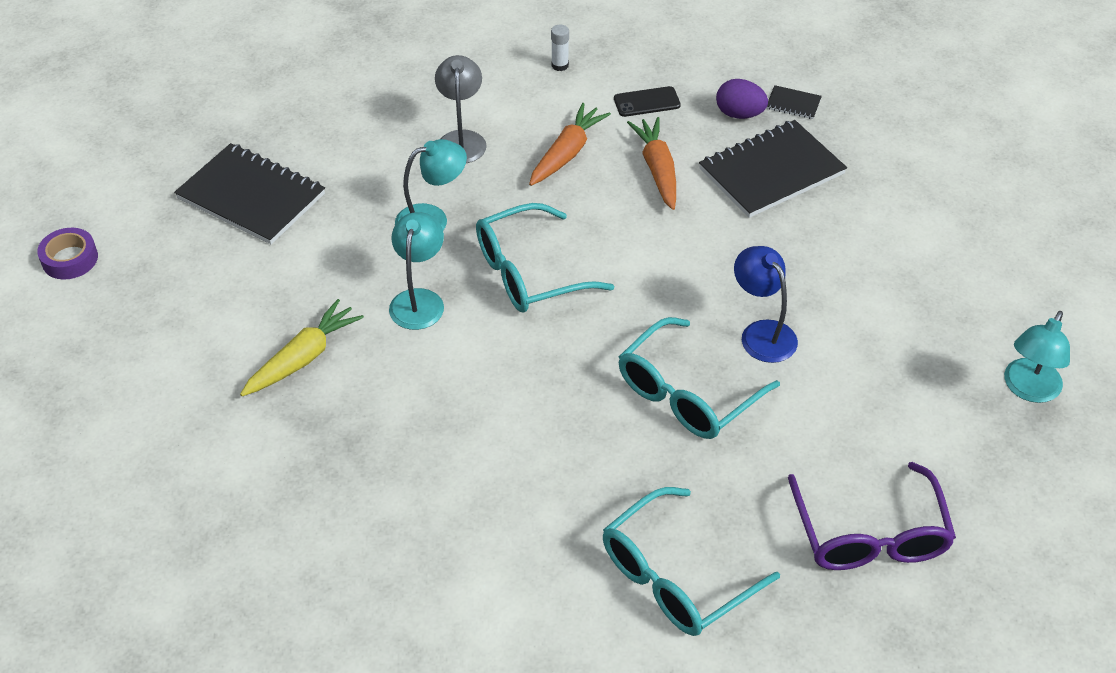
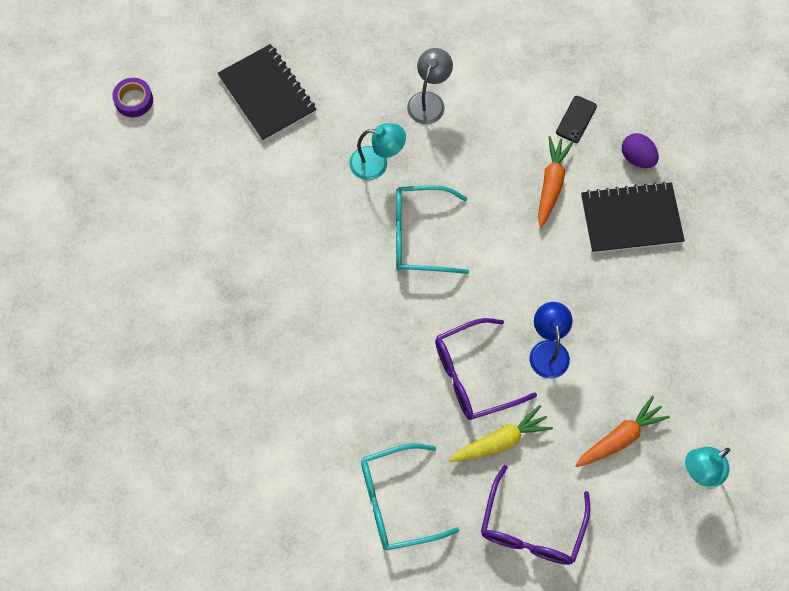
camera: 25 degrees right, 20 degrees up
(303, 358) = (246, 242): yellow carrot -> yellow carrot (500, 441)
(419, 300) = (338, 227): turquoise lamp -> none
(560, 65) = (531, 59): white glue stick -> none
(567, 153) = (495, 143): orange carrot -> orange carrot (620, 437)
(647, 102) = (576, 119): black phone -> black phone turned 75 degrees counterclockwise
(687, 393) = (474, 375): turquoise glasses -> purple glasses
(793, 104) = (682, 164): black notebook -> none

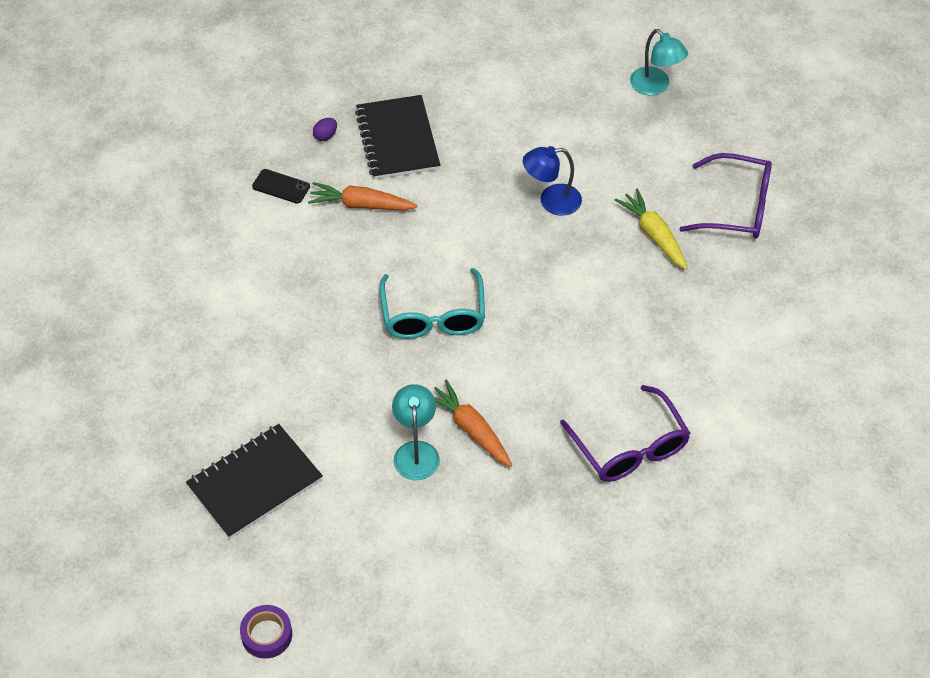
camera: 95 degrees left, 15 degrees down
(377, 163) = (345, 362): turquoise lamp -> turquoise lamp (416, 451)
(397, 501) = (734, 315): turquoise glasses -> none
(429, 101) = (261, 318): grey lamp -> none
(474, 375) = (588, 260): purple glasses -> purple glasses (629, 447)
(620, 437) = (633, 144): orange carrot -> orange carrot (471, 429)
(637, 158) = (325, 136): purple egg -> purple egg, size x0.64

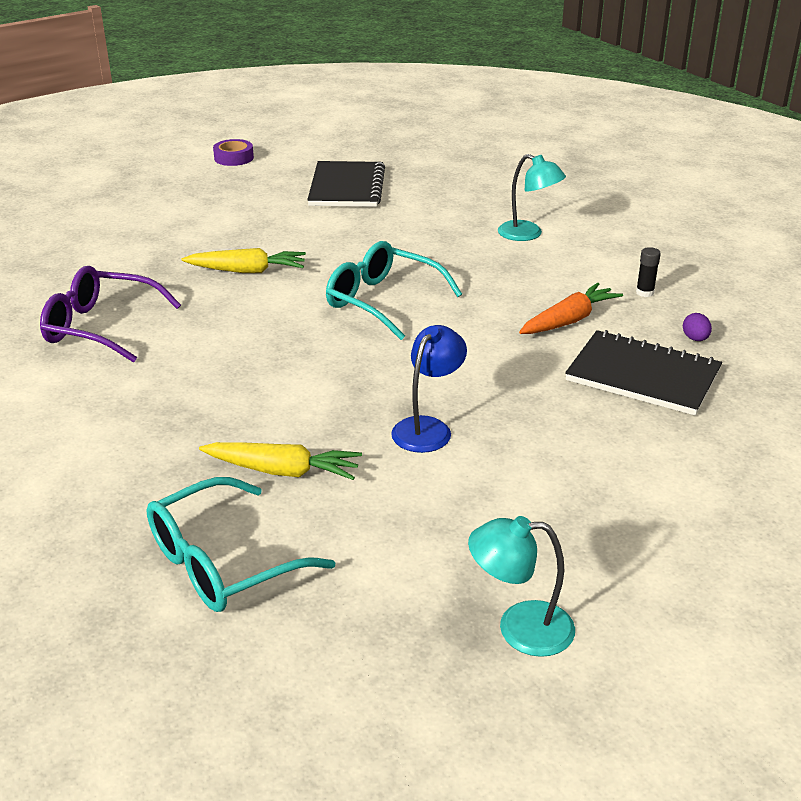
camera: 130 degrees right, 20 degrees down
(281, 186) = (644, 292): black phone -> black glue stick
(416, 451) = (269, 244): turquoise lamp -> turquoise lamp (528, 234)
(471, 429) = (247, 271): orange carrot -> yellow carrot
(736, 207) = (223, 562): purple glasses -> turquoise glasses

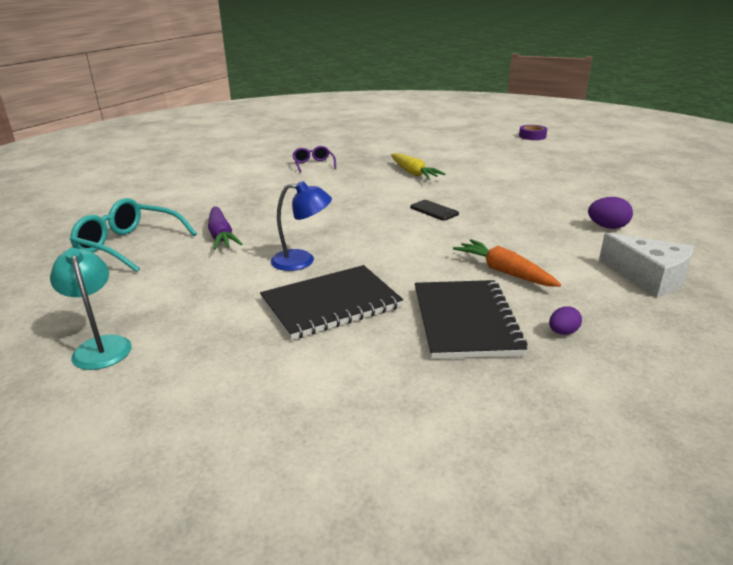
camera: 60 degrees right, 5 degrees down
(101, 327) = (313, 164): purple glasses -> purple glasses, size x0.58
(282, 471) = (221, 236): yellow carrot -> purple carrot
(346, 187) = (556, 165): black notebook -> black notebook (331, 304)
(383, 301) = (434, 211): turquoise glasses -> black phone
(528, 234) = (607, 227): turquoise lamp -> purple egg
(569, 320) = (504, 272): orange carrot -> orange carrot turned 150 degrees counterclockwise
(638, 263) = (648, 277): none -> white cheese
(644, 292) = (603, 291): black glue stick -> none

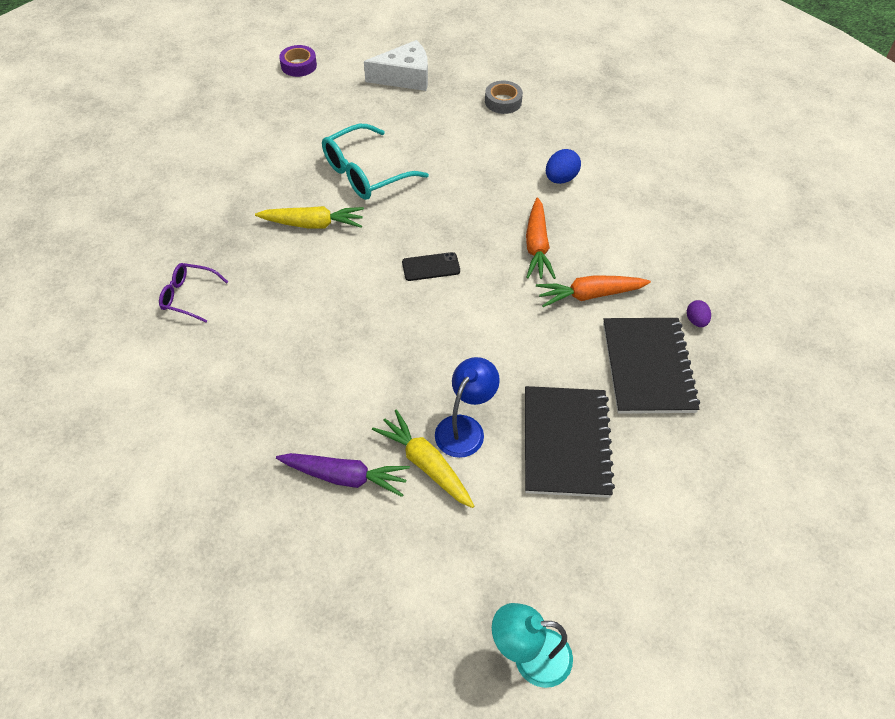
camera: 60 degrees left, 25 degrees up
(129, 245) = (298, 580): turquoise glasses -> turquoise glasses (366, 173)
(255, 257) = (426, 464): none -> yellow carrot
(465, 321) = (648, 367): black notebook -> black notebook turned 60 degrees clockwise
(518, 238) = (537, 246): none -> orange carrot
(607, 227) = (560, 179): purple egg -> blue egg
(638, 188) = (503, 102): none -> grey tape
(648, 277) = (654, 219): white cheese -> white cheese (405, 77)

